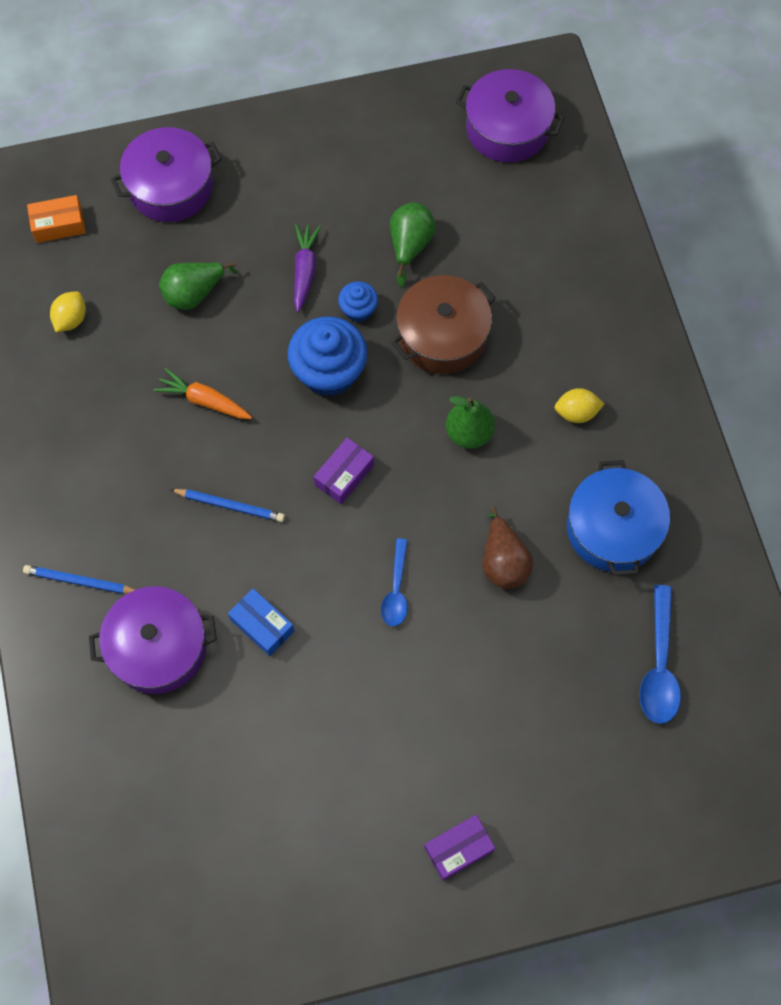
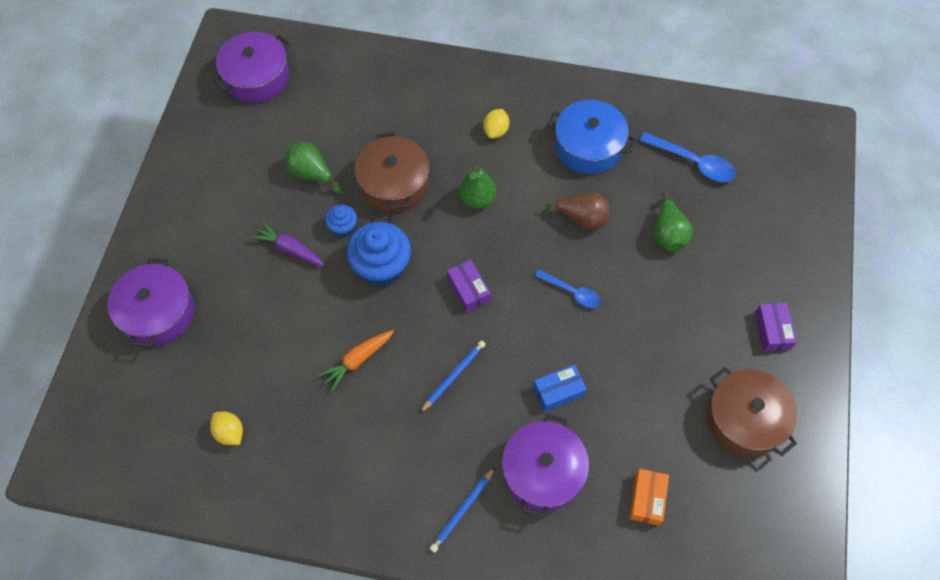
camera: 65 degrees left, 5 degrees down
(59, 224) = (137, 410): orange box -> orange box (647, 499)
(194, 294) = (262, 332): green pear -> green pear (668, 235)
(321, 853) = (745, 419): none -> brown pot

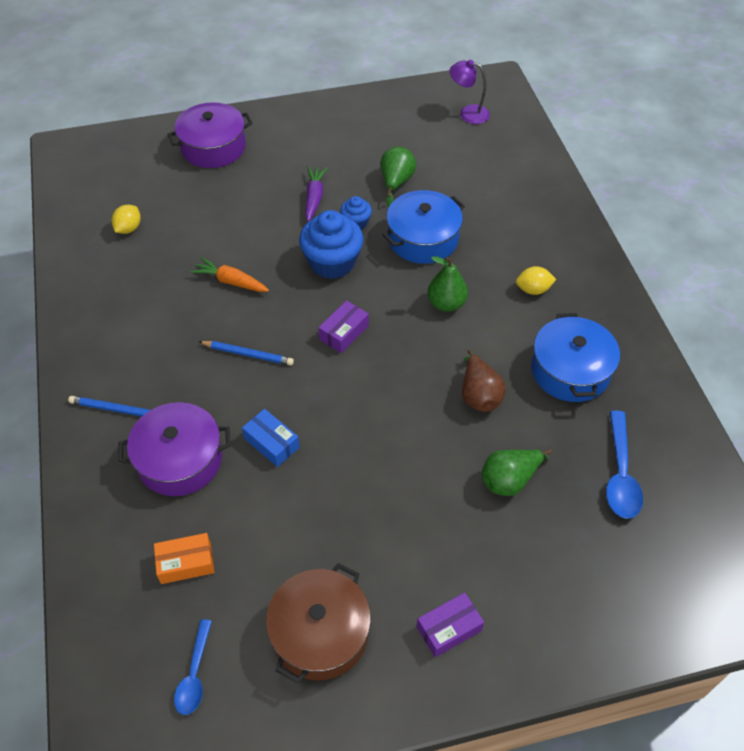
camera: 65 degrees right, 10 degrees down
(257, 77) = (468, 113): purple pot -> purple lamp
(394, 183) = (423, 239): brown pot -> blue pot
(571, 292) = (388, 416): blue spoon -> blue spoon (194, 674)

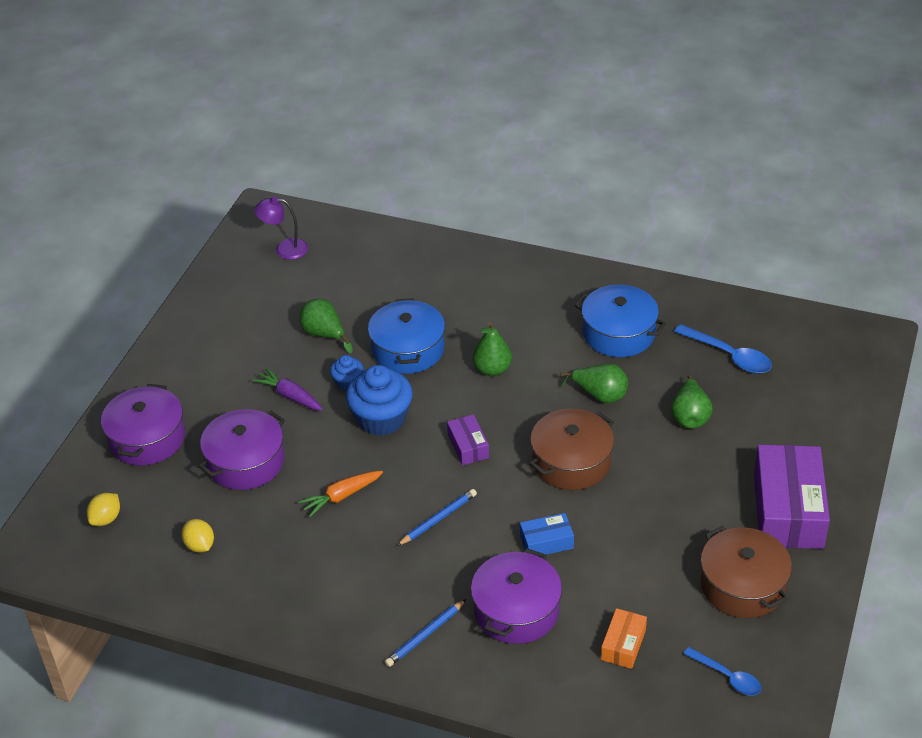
camera: 55 degrees left, 10 degrees down
(228, 209) = (245, 462): none -> purple pot
(380, 414) = (571, 462): none -> brown pot
(449, 628) = (787, 510): purple box -> purple box, size x2.08
(468, 113) = (284, 249): purple lamp -> purple lamp turned 45 degrees clockwise
(479, 395) = (600, 395): brown pear -> green pear
(533, 290) = (523, 312): yellow lemon -> yellow lemon (106, 519)

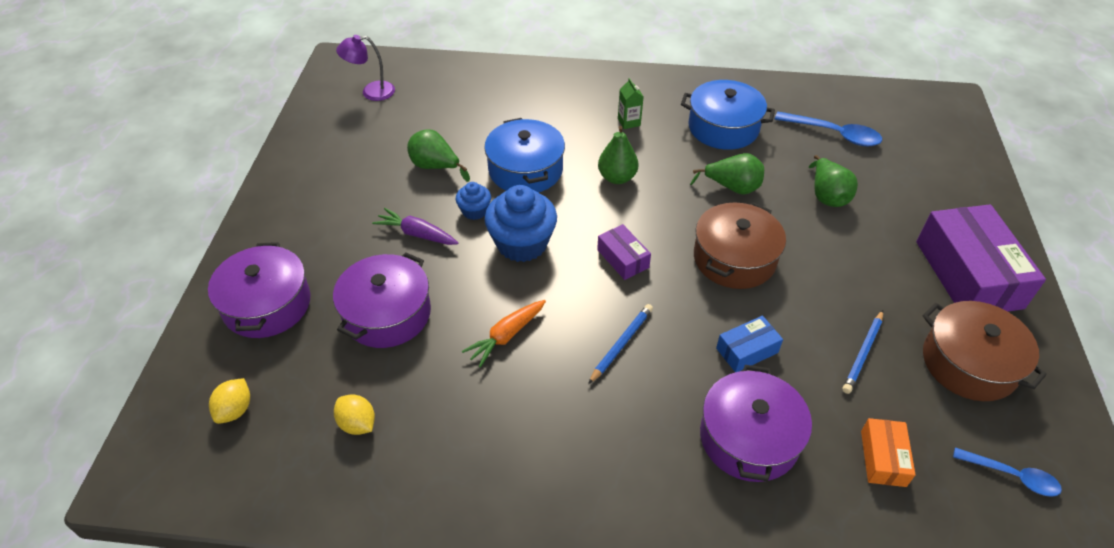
camera: 15 degrees left, 5 degrees up
(425, 635) = (659, 490): blue pencil -> blue pencil (863, 353)
(526, 314) = (629, 122): none -> green carton

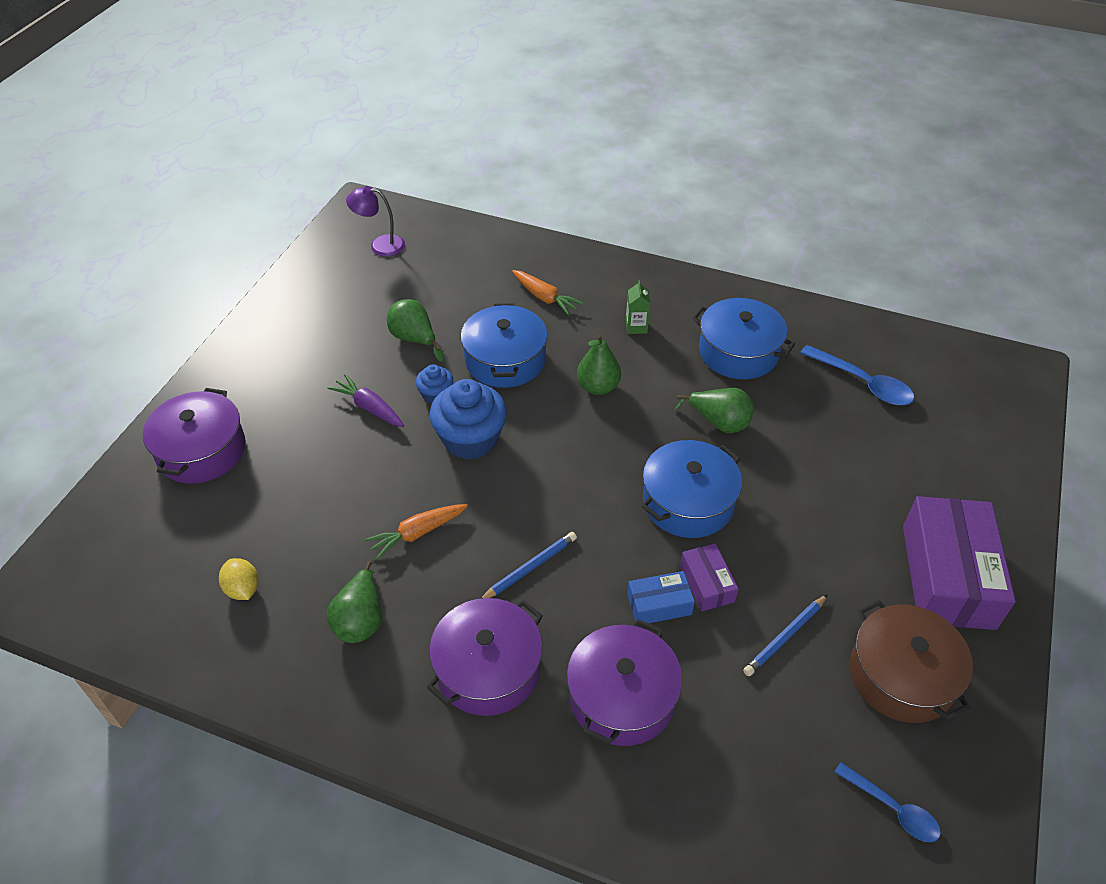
camera: 15 degrees right, 0 degrees up
(235, 410) = (137, 549): yellow lemon -> none
(387, 313) = (310, 484): purple pot -> purple pot (488, 669)
(539, 111) = (545, 298): none -> orange carrot
(622, 259) = (568, 477): purple box -> purple box (706, 583)
(734, 258) = (688, 502): brown pot -> blue pot
(827, 196) = (823, 453): green pear -> green pear (360, 619)
(883, 458) = (756, 754): orange box -> none

